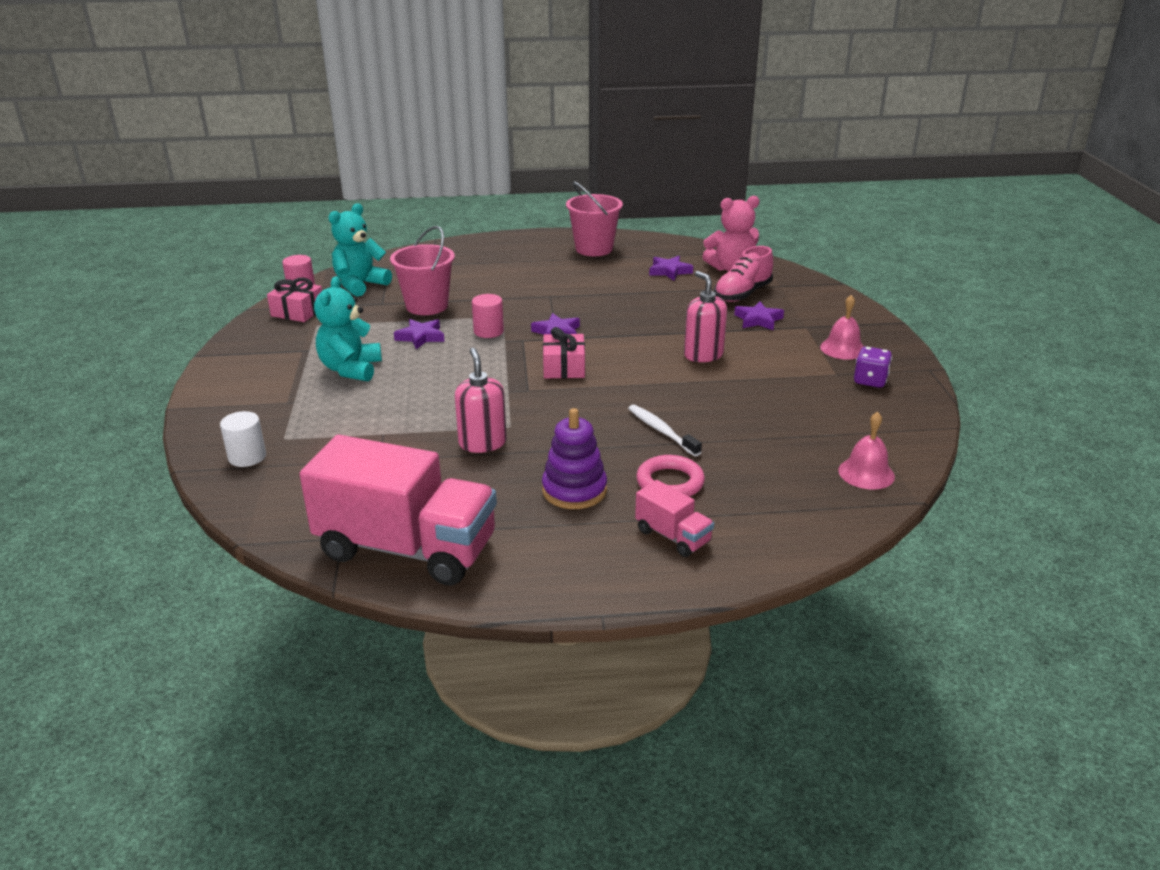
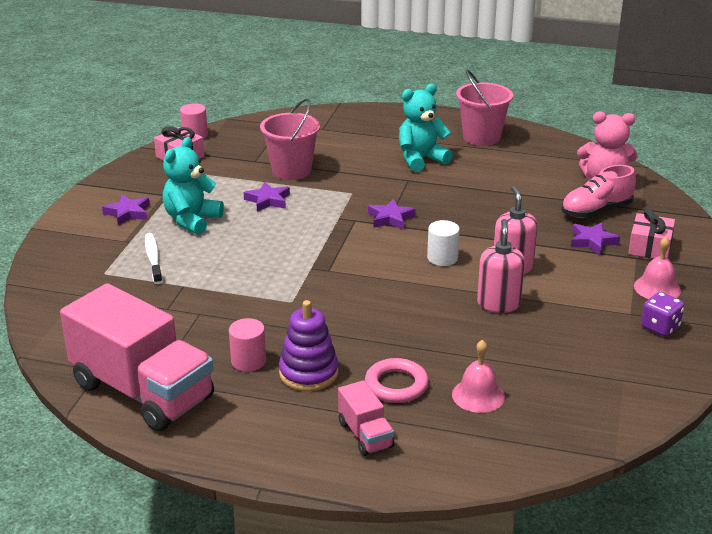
camera: 20 degrees right, 0 degrees up
(247, 457) = (67, 283): white cylinder -> white cylinder (442, 258)
(360, 285) = (246, 139): turquoise teddy bear -> turquoise teddy bear (421, 159)
(482, 443) = (259, 312): pink soap dispenser -> pink soap dispenser (498, 304)
(488, 331) = (330, 206): pink cylinder -> pink cylinder (248, 361)
(564, 367) = (374, 254): pink gift -> pink gift (649, 247)
(661, 431) = (421, 334): white toothbrush -> white toothbrush (153, 258)
(669, 271) = (539, 174): purple star -> purple star (128, 213)
(866, 473) = (585, 418): pink bell -> pink bell (478, 395)

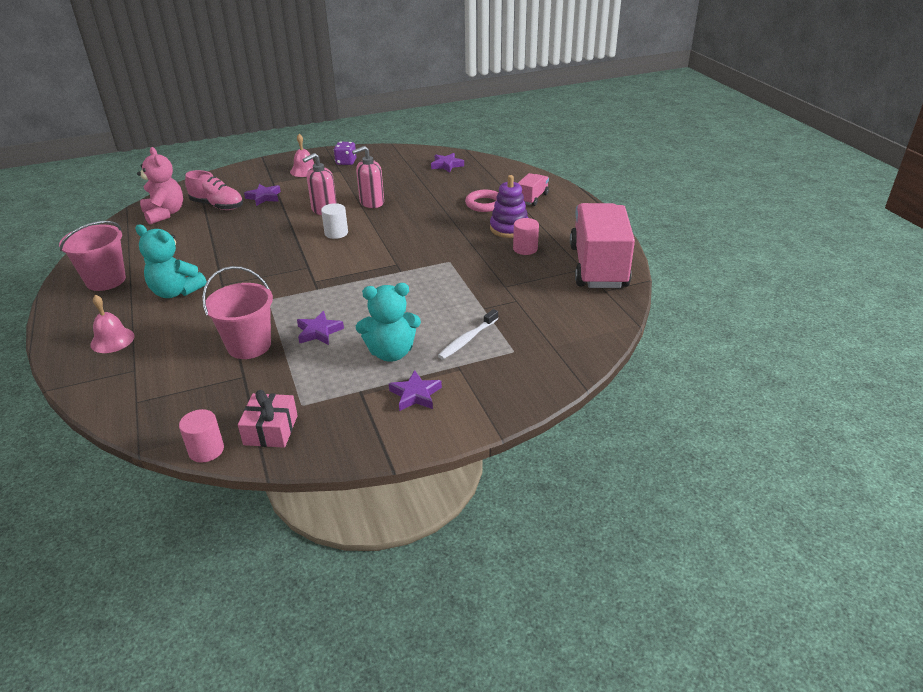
camera: 125 degrees left, 5 degrees up
(390, 218) = (297, 268): purple star -> purple star (446, 165)
(478, 395) = (463, 184): pink bell -> pink bell (112, 340)
(649, 247) = (255, 181): pink gift -> none

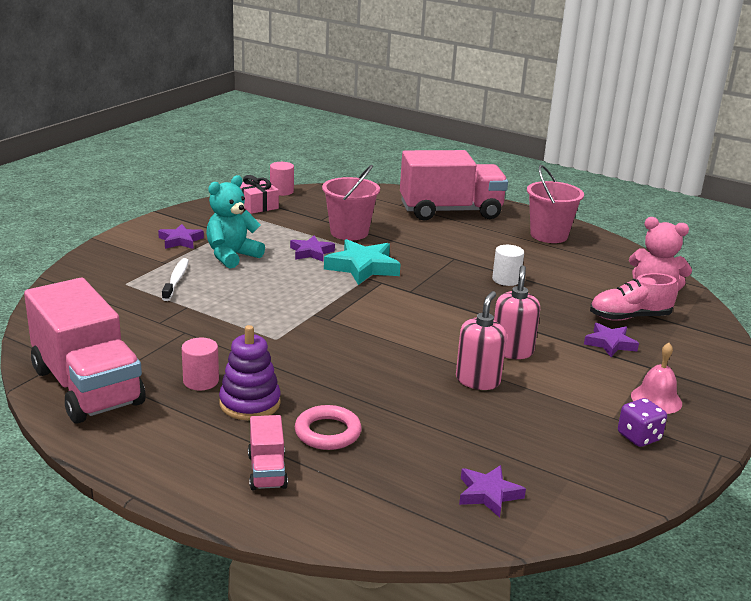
camera: 140 degrees right, 10 degrees down
(112, 340) = (450, 211): pink bell -> pink truck
(176, 292) = (477, 244): turquoise teddy bear -> none
(304, 300) = (363, 267): none -> turquoise star
(336, 233) = (446, 329): white cylinder -> white cylinder (506, 280)

